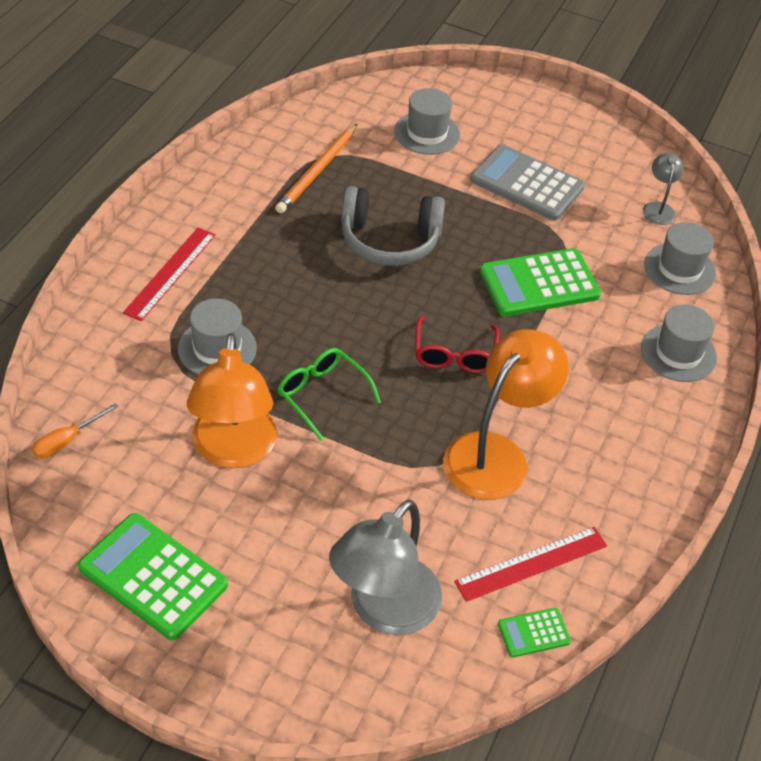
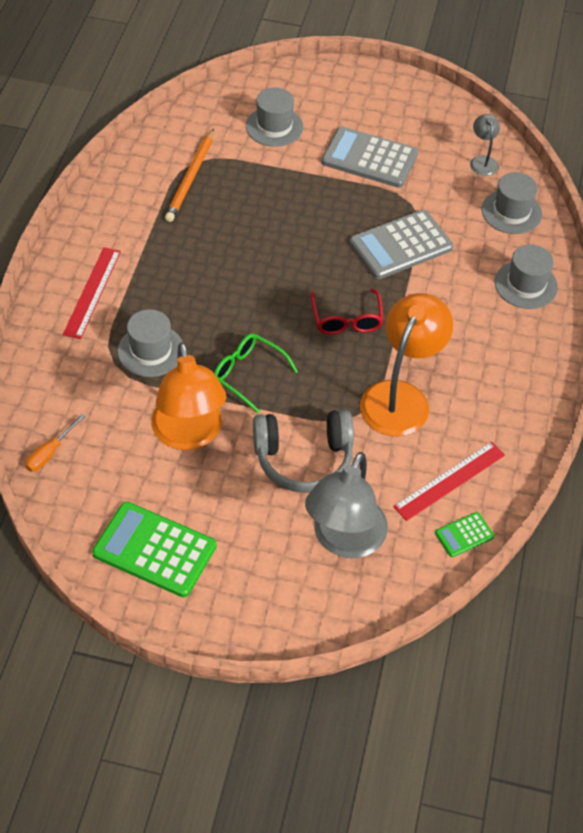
camera: 10 degrees left, 5 degrees up
(389, 240) = (268, 230): grey headphones -> grey headphones (303, 459)
(539, 283) = (401, 245): green calculator -> grey calculator

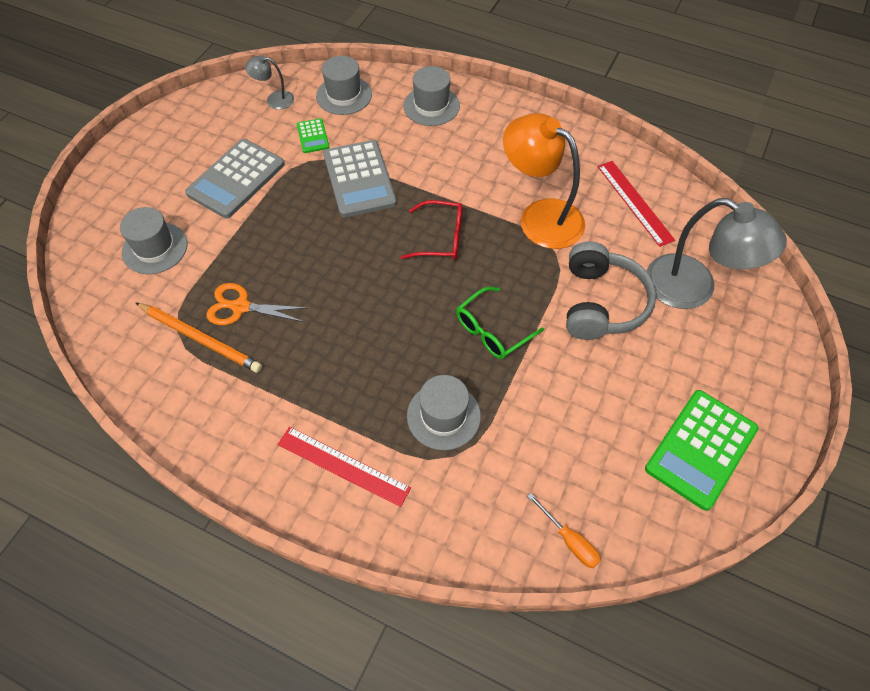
camera: 75 degrees left, 5 degrees up
(189, 435) = (562, 395): orange lamp -> none
(228, 195) = (241, 307): none -> orange scissors
(464, 535) = (690, 205): green calculator -> green calculator (313, 136)

